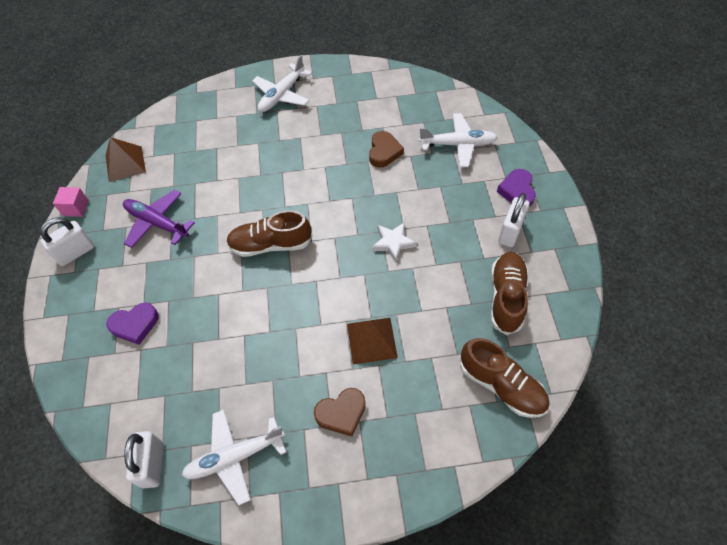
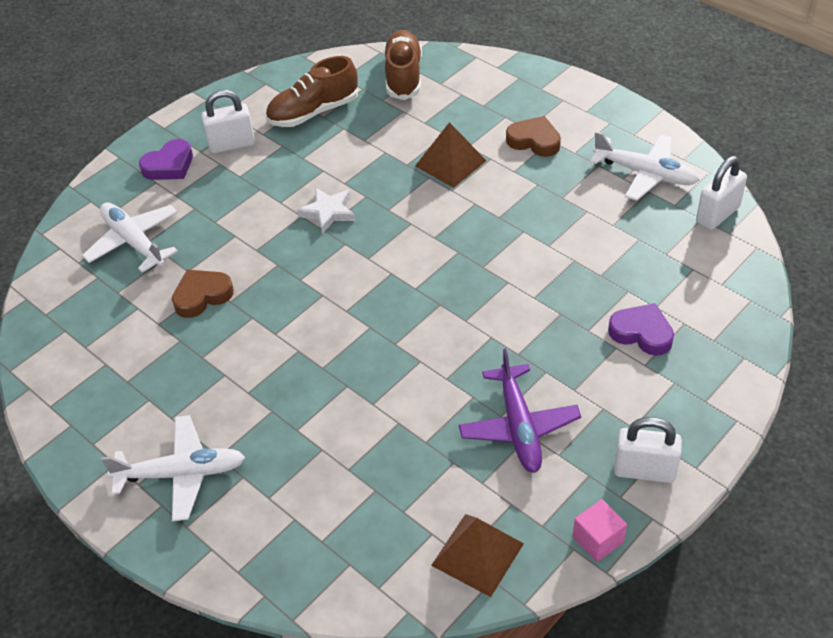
camera: 130 degrees left, 10 degrees down
(271, 244) = (432, 300): brown shoe -> none

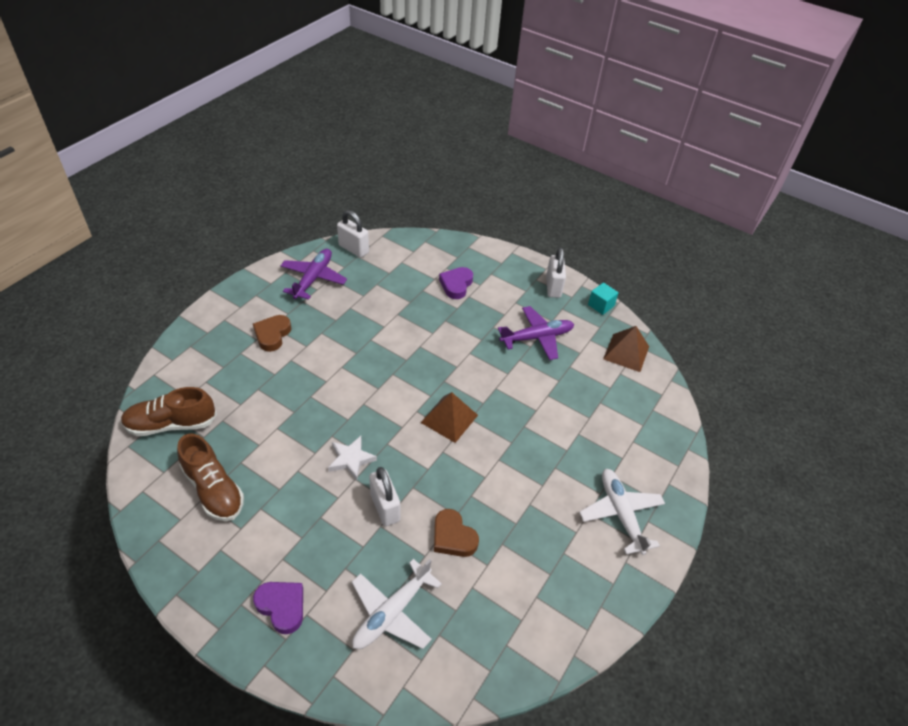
camera: 105 degrees left, 0 degrees up
(232, 144) = (254, 553): white padlock -> white padlock (385, 507)
(450, 163) = (294, 383): brown pyramid -> brown pyramid (449, 418)
(598, 539) = (601, 305): pink cube -> turquoise cube
(645, 174) = (313, 278): white plane -> purple plane

